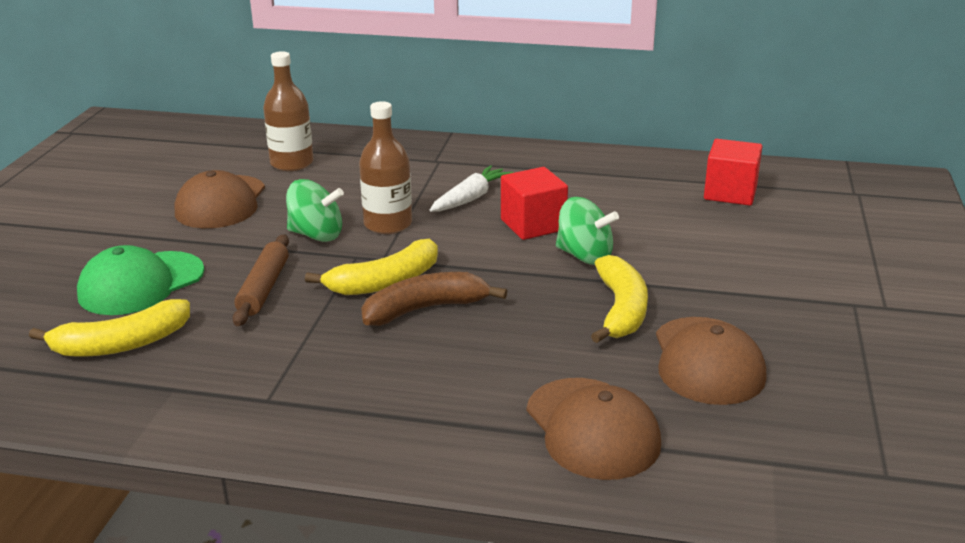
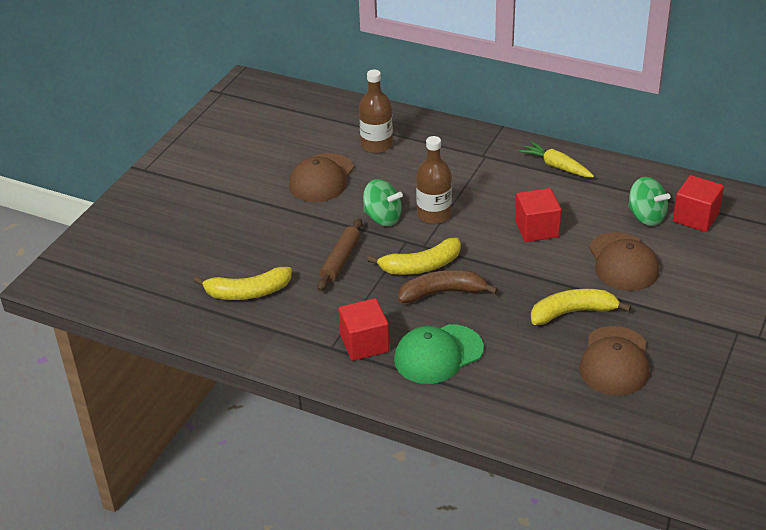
camera: 15 degrees right, 10 degrees up
(141, 284) = (262, 245): green cap -> green cap (438, 354)
(321, 388) = (364, 344): none -> red cube
(470, 198) = (499, 197): white carrot -> none
(533, 162) = (556, 166): none -> yellow carrot
(584, 256) = (564, 263): green spinning top -> green spinning top (646, 217)
(592, 428) = (522, 398): brown cap -> brown cap (623, 262)
(621, 310) = (573, 312): yellow banana -> yellow banana turned 120 degrees counterclockwise

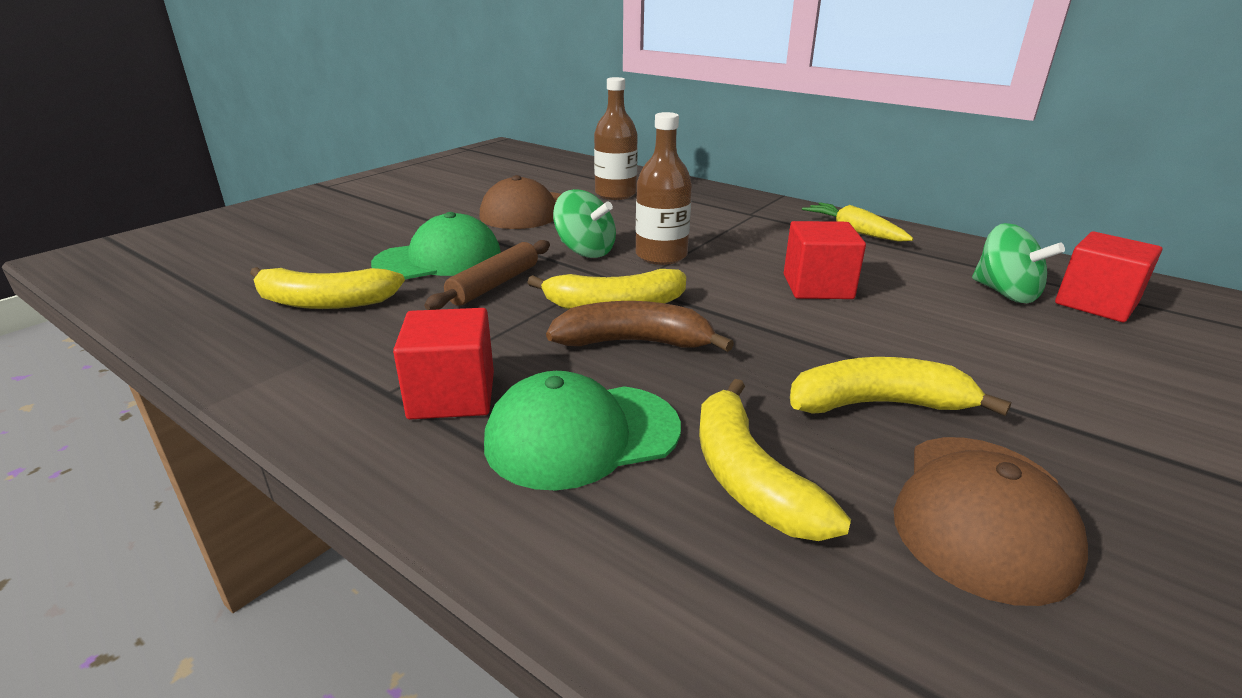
camera: 10 degrees right, 10 degrees down
(291, 242) = (439, 259): none -> green cap
(518, 362) = (749, 478): none -> yellow banana
(623, 262) = (974, 343): brown cap -> none

